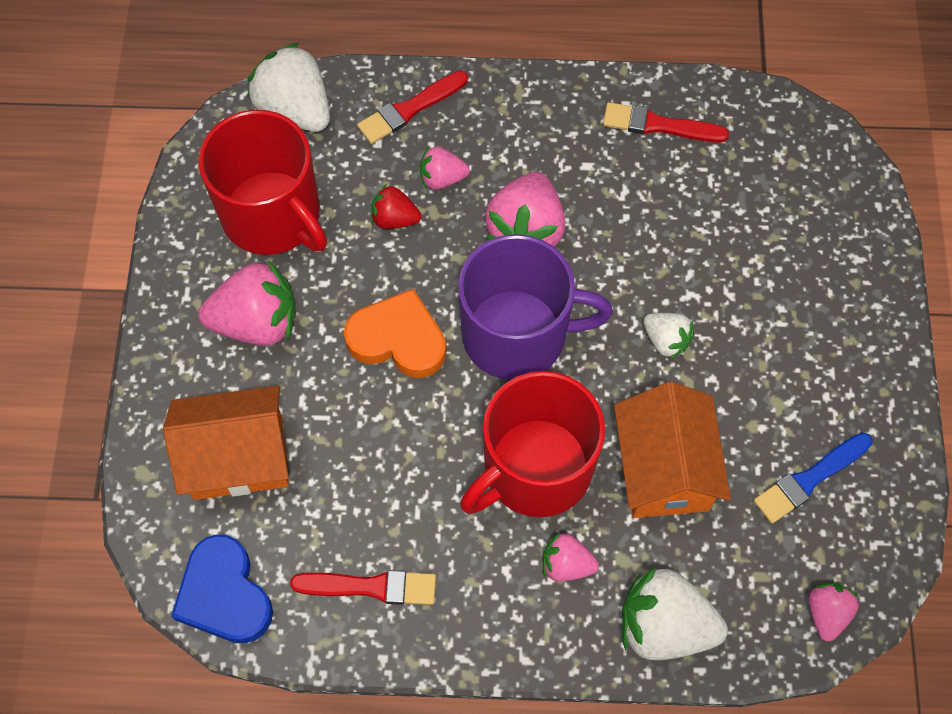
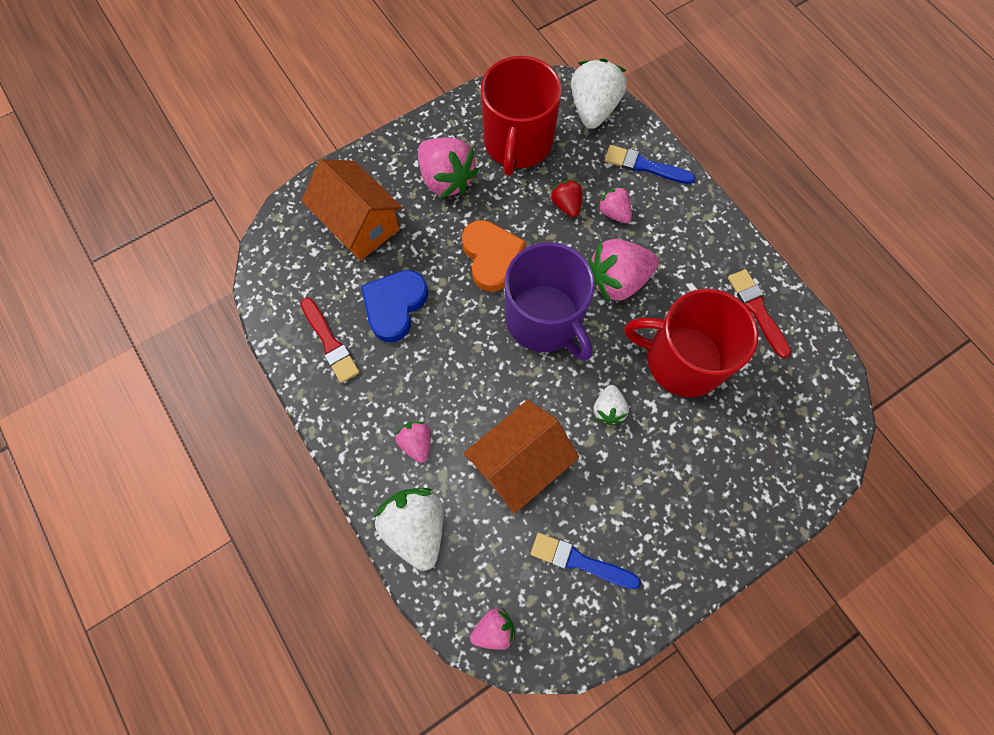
camera: 55 degrees right, 5 degrees up
(224, 594) = (276, 271): blue heart -> blue heart (395, 306)
(410, 109) = (645, 166): red brush -> blue brush
(535, 469) = (465, 386): red mug -> red mug (682, 360)

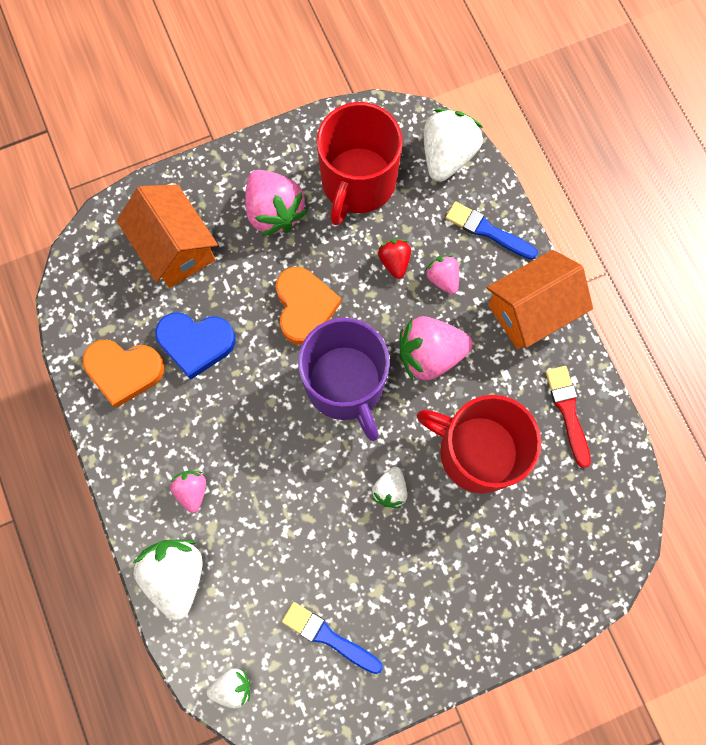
camera: 10 degrees right, 5 degrees up
(330, 342) = (124, 371): red brush -> orange heart
(395, 306) = (196, 343): blue heart -> blue heart turned 120 degrees counterclockwise
(494, 629) = (232, 686): pink strawberry -> white strawberry
(519, 462) = (290, 528): orange house -> orange house (530, 310)

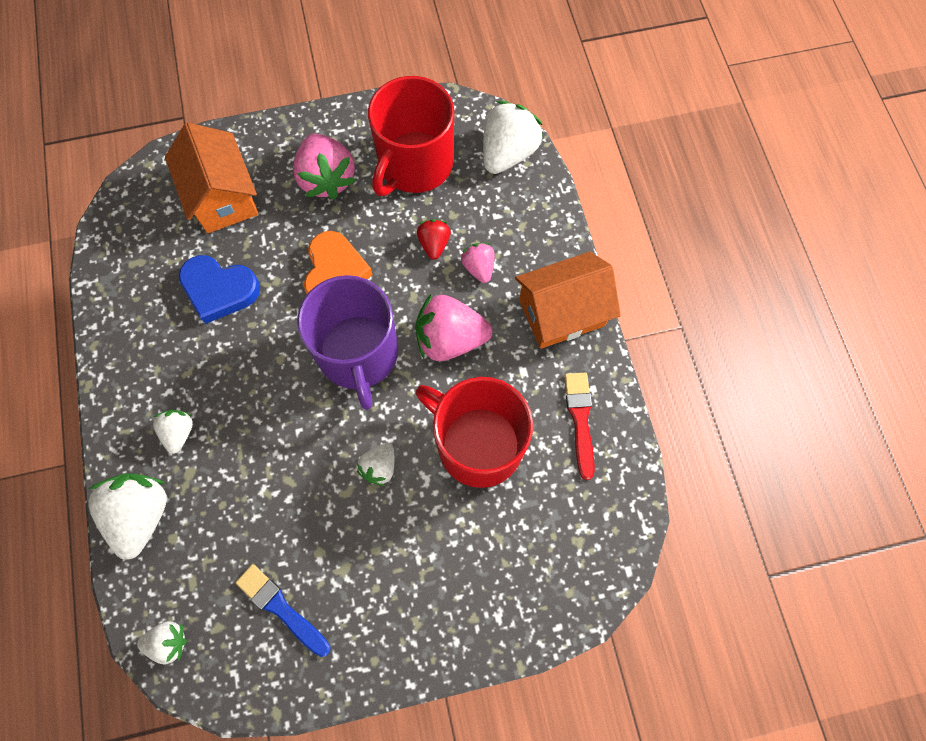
camera: 10 degrees right, 5 degrees down
(124, 371) = (143, 305): orange heart -> none
(192, 490) = (179, 432): pink strawberry -> white strawberry
(487, 231) = (533, 229): blue brush -> none

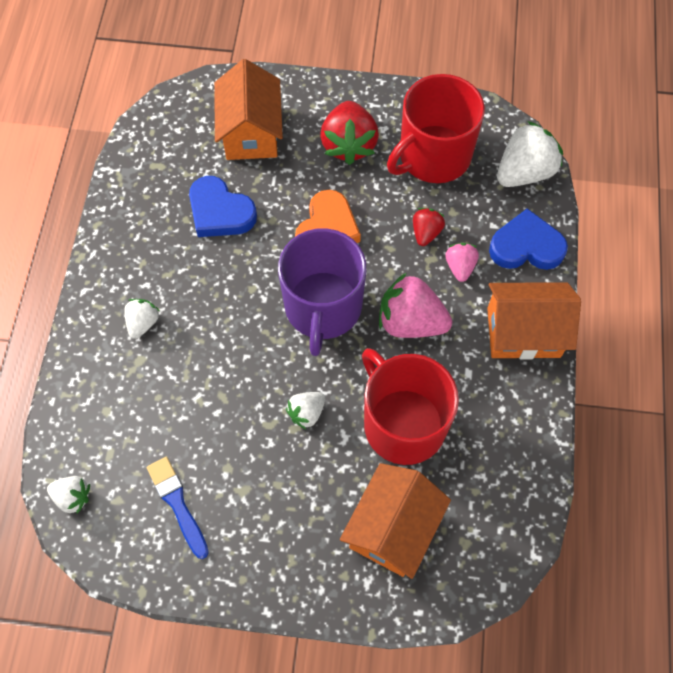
camera: 20 degrees right, 5 degrees down
(141, 515) = (87, 381): white strawberry -> none
(327, 179) = (349, 144): pink strawberry -> red strawberry
(504, 553) = (392, 528): none -> orange house
(535, 226) = (526, 246): none -> blue heart
(580, 420) = (506, 435): red brush -> none

